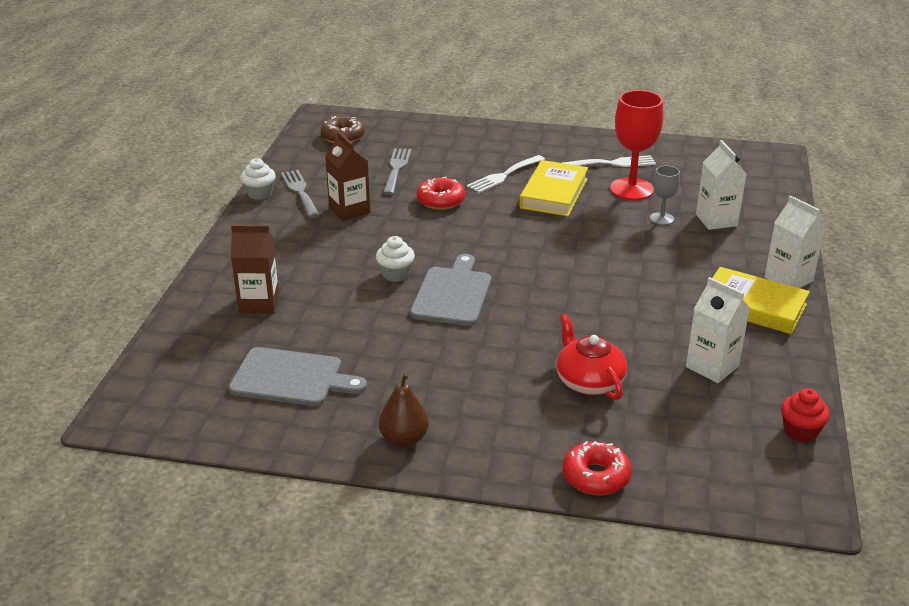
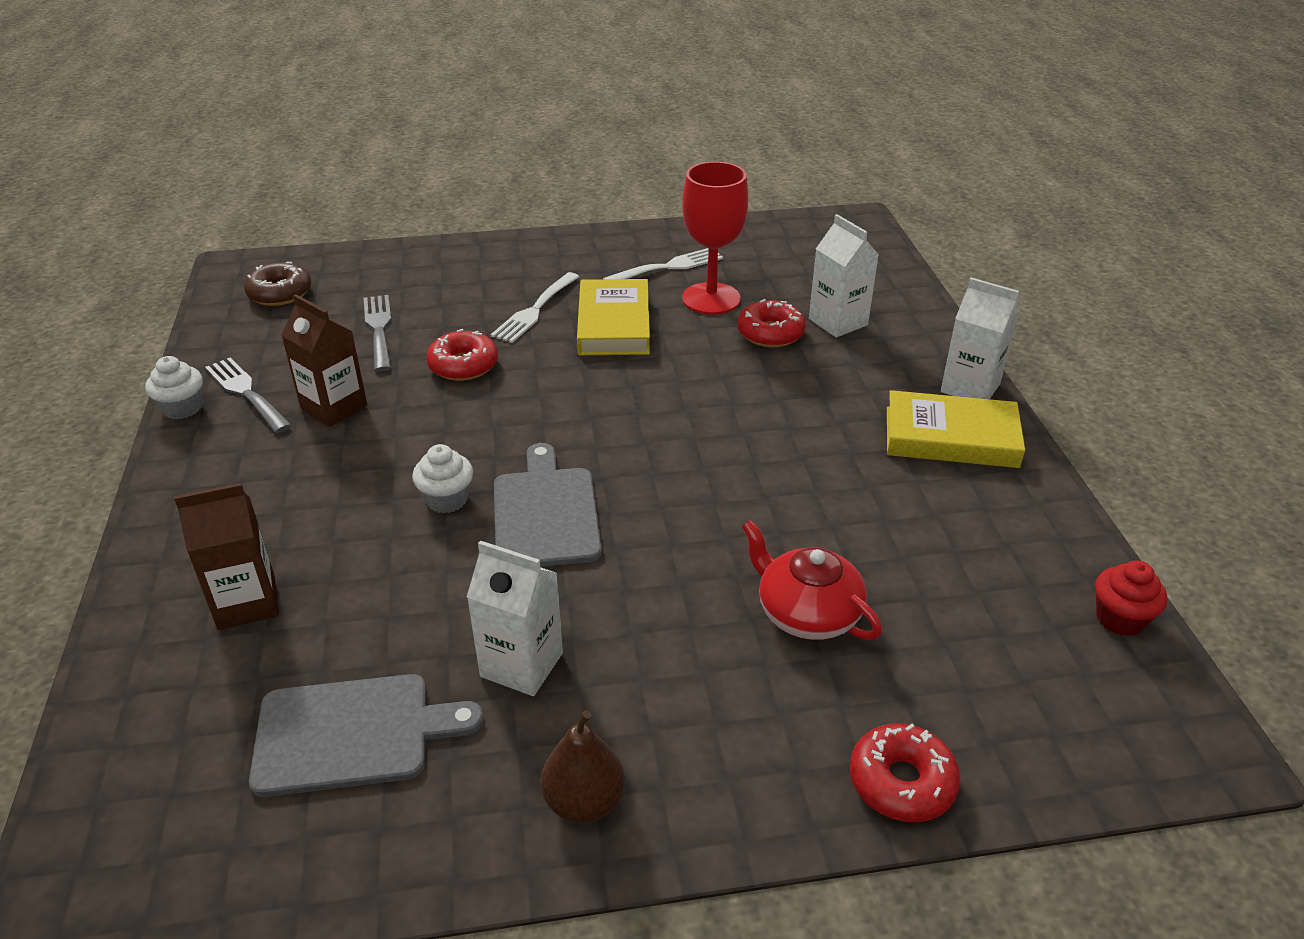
camera: 20 degrees left, 5 degrees up
(662, 218) = (770, 333): grey goblet -> red donut
(712, 366) = (953, 544): white carton -> white carton (521, 665)

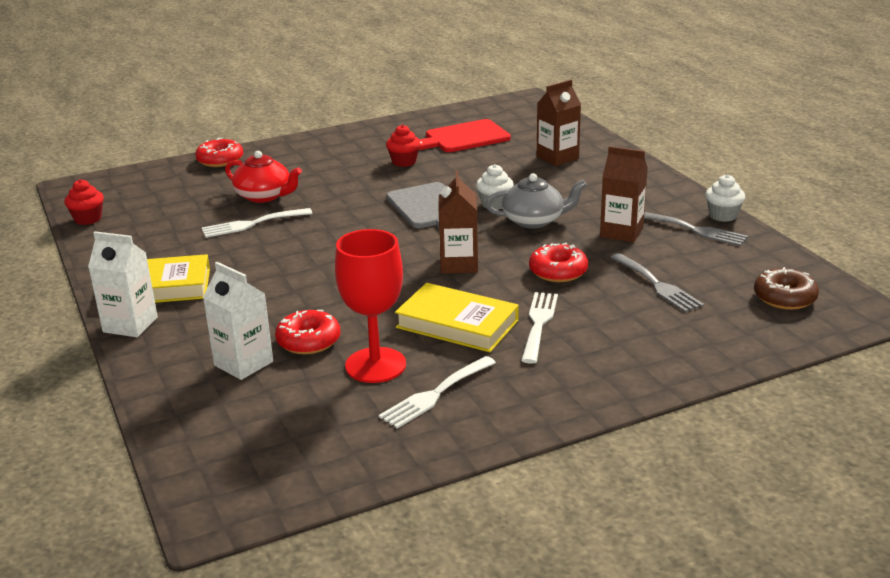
camera: 165 degrees right, 10 degrees down
(352, 733) = (464, 137): grey cutting board -> red cutting board
(420, 452) = (534, 220): none -> grey teapot
(521, 665) = (404, 162): white carton -> red cupcake
(567, 398) = (459, 264): none -> brown carton
(584, 801) = (354, 139): brown pear -> none
(614, 324) = (457, 324): yellow book -> yellow book turned 45 degrees counterclockwise
(829, 538) = (252, 224): none -> white fork

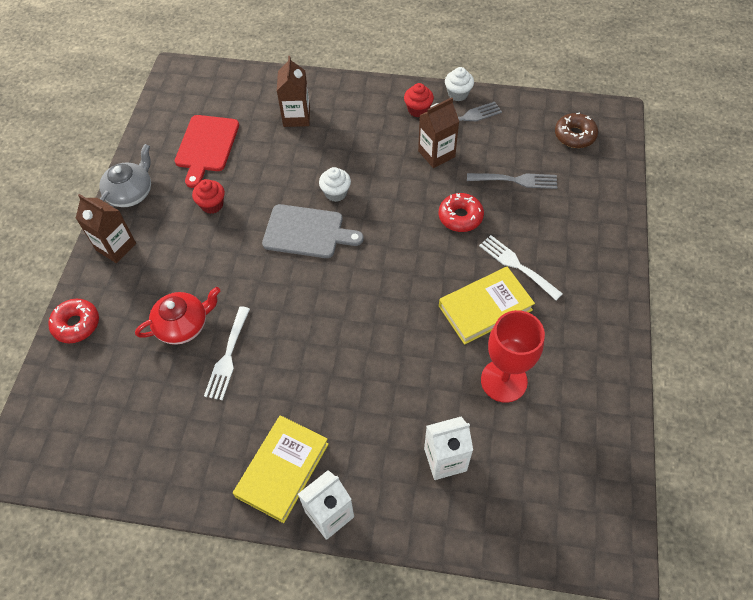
camera: 55 degrees left, 30 degrees up
(88, 219) = (100, 477): red cupcake -> red cupcake (418, 110)
(308, 341) = (444, 404): red donut -> none
(435, 394) = (560, 366): white fork -> none
(459, 264) = (406, 263): brown carton -> brown carton (116, 247)
(534, 220) = (380, 187): grey teapot -> grey teapot (131, 193)

